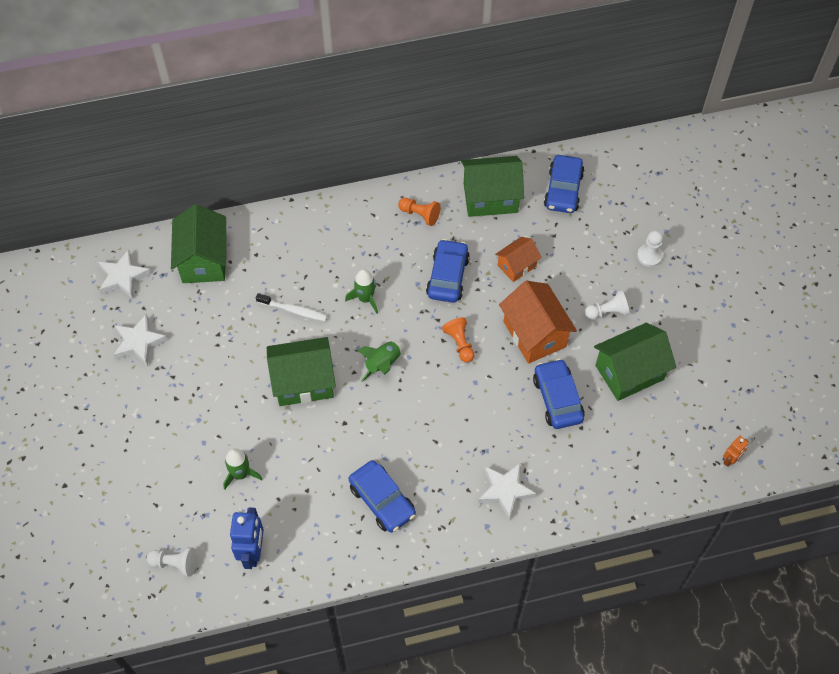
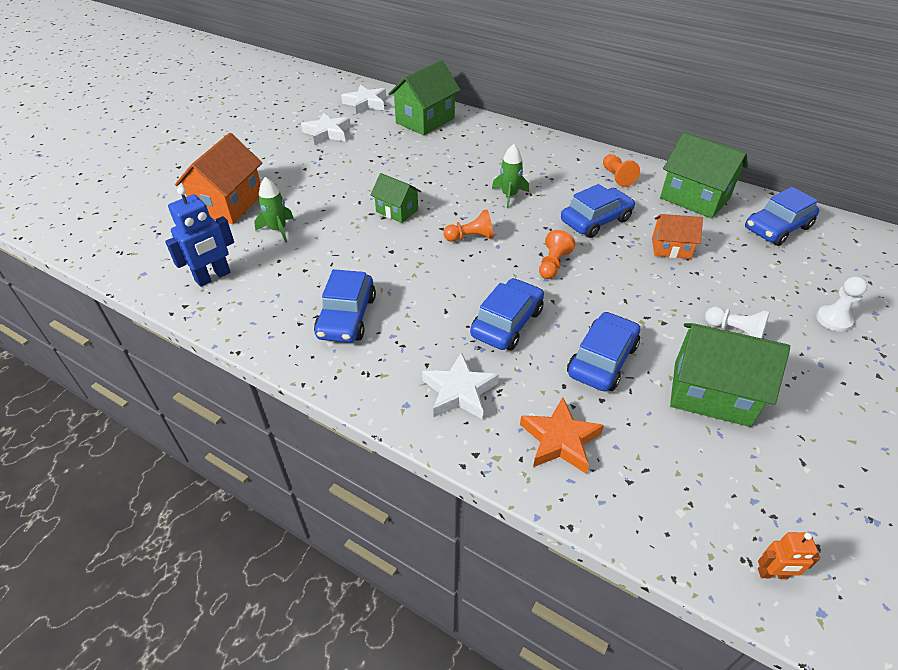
camera: 45 degrees right, 15 degrees down
(175, 563) = (161, 246): white pawn -> none
(293, 310) = (447, 172): white toothbrush -> none
(303, 382) = (397, 211): green house -> green house, size x0.59
(383, 364) = (470, 237): green rocket -> orange pawn
(480, 418) = (507, 323): none -> blue car
(534, 334) = (634, 300): orange house -> orange house (229, 204)
(584, 473) = (560, 440): none -> orange star

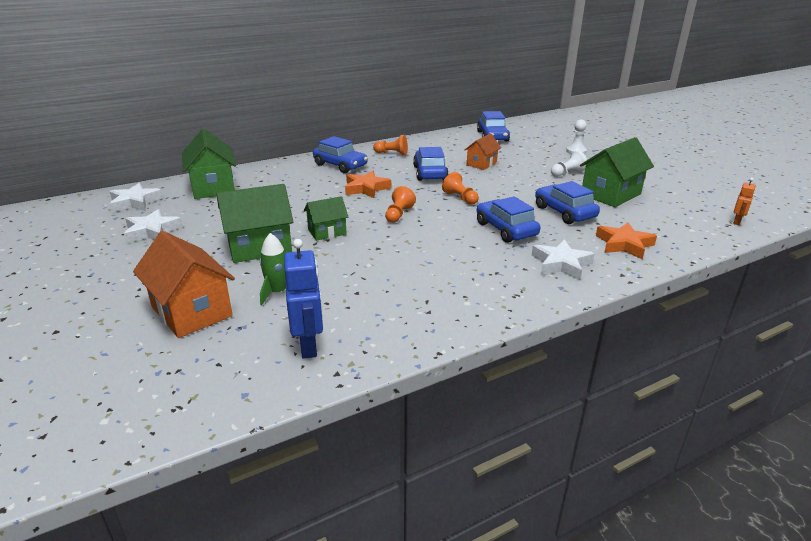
camera: 60 degrees left, 15 degrees down
(347, 317) = (442, 287): blue car -> blue car (340, 165)
(509, 195) = (366, 188): green rocket -> orange star
(694, 198) = (442, 143): green house -> green house (259, 247)

